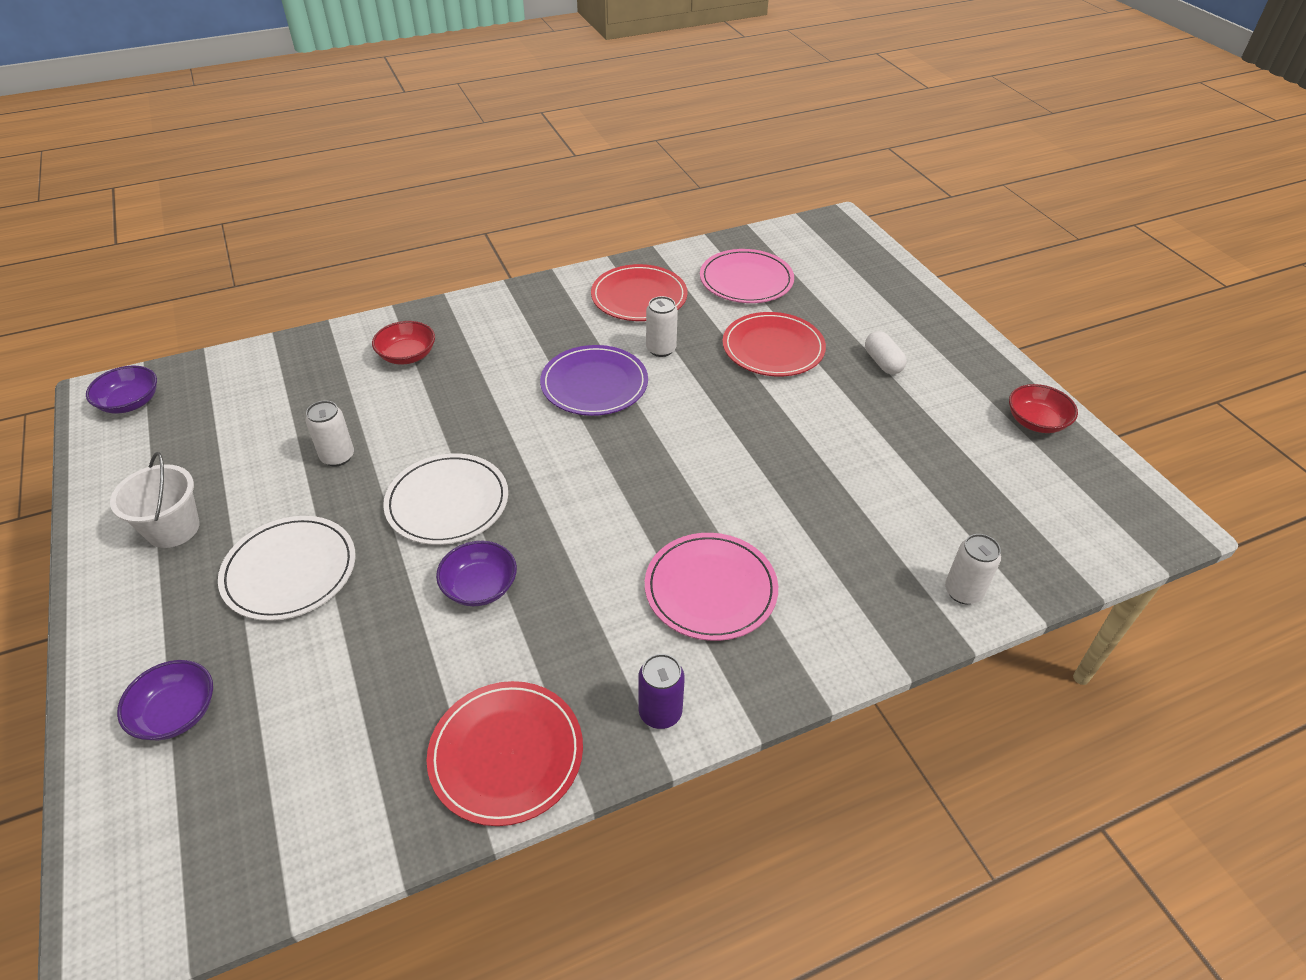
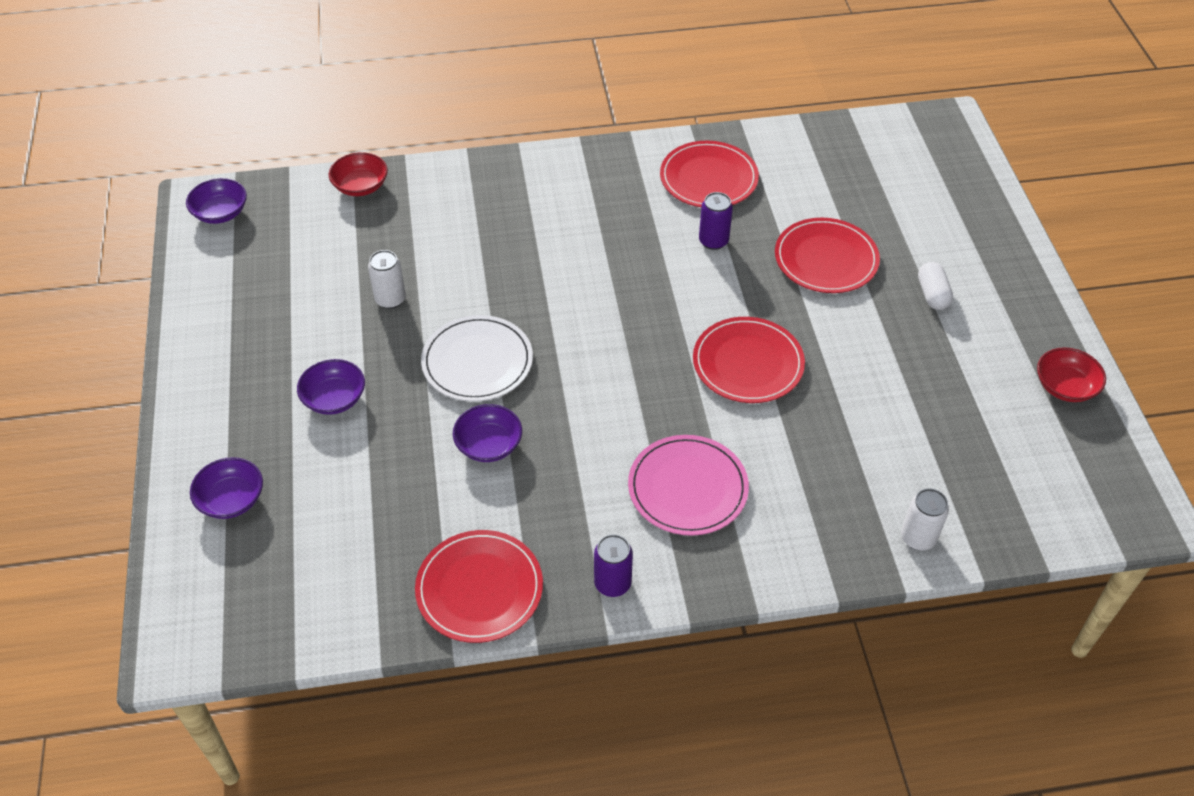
camera: 15 degrees right, 5 degrees up
(173, 529) = (245, 341): white bucket -> none
(290, 571) = (334, 398): white plate -> purple bowl
(407, 355) = (470, 206): red bowl -> red bowl (360, 186)
(594, 384) = (638, 267): purple plate -> none
(661, 349) = (713, 241): white can -> purple can
(731, 453) = (748, 363): none -> red plate
(746, 280) = (824, 176): pink plate -> none

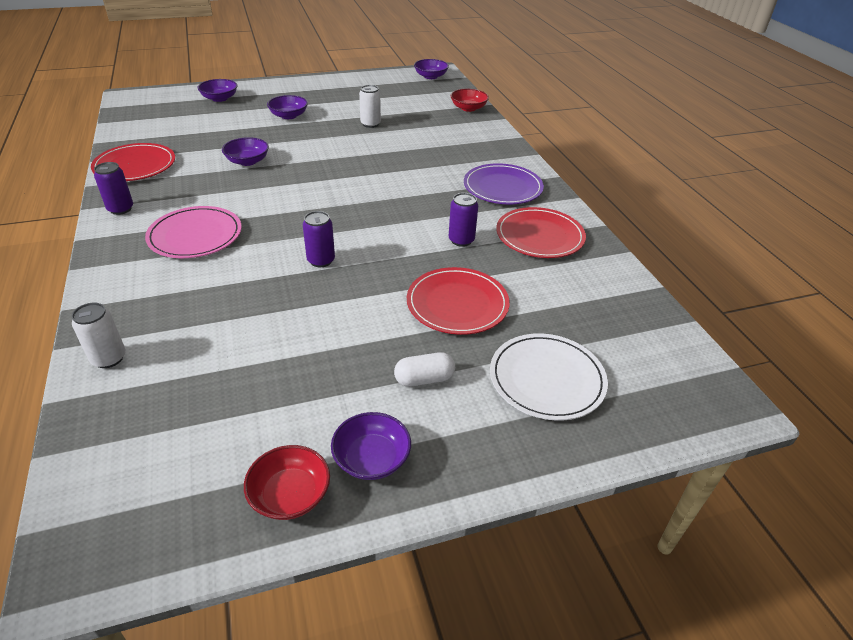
camera: 80 degrees right, 10 degrees down
(477, 361) = (319, 153): white plate -> white plate (547, 379)
(600, 189) = (502, 187): none -> purple plate
(748, 363) = (321, 260): red plate -> purple can
(1024, 335) = (371, 458): none -> purple bowl

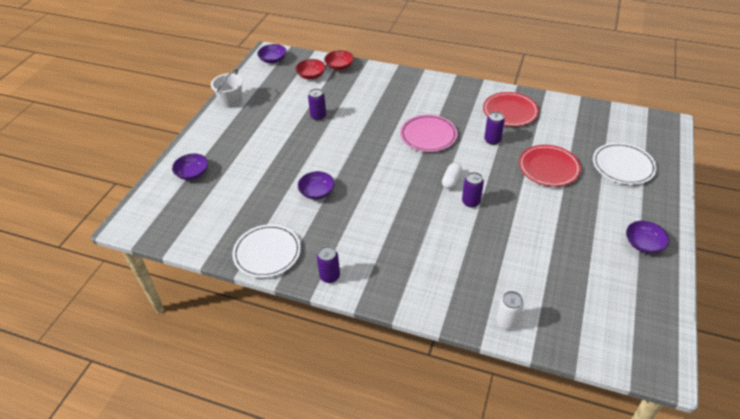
camera: 50 degrees left, 5 degrees up
(135, 165) = (267, 252): red plate -> white plate
(195, 235) = (398, 248): pink plate -> pink plate (428, 135)
(289, 116) = (264, 148): purple bowl -> none
(290, 495) = (652, 279): red bowl -> red bowl (311, 75)
(341, 80) = (231, 101): none -> white bucket
(370, 124) = (318, 116): white can -> purple can
(424, 379) = (600, 204): white capsule -> white capsule (451, 181)
(502, 187) = (450, 100): purple plate -> none

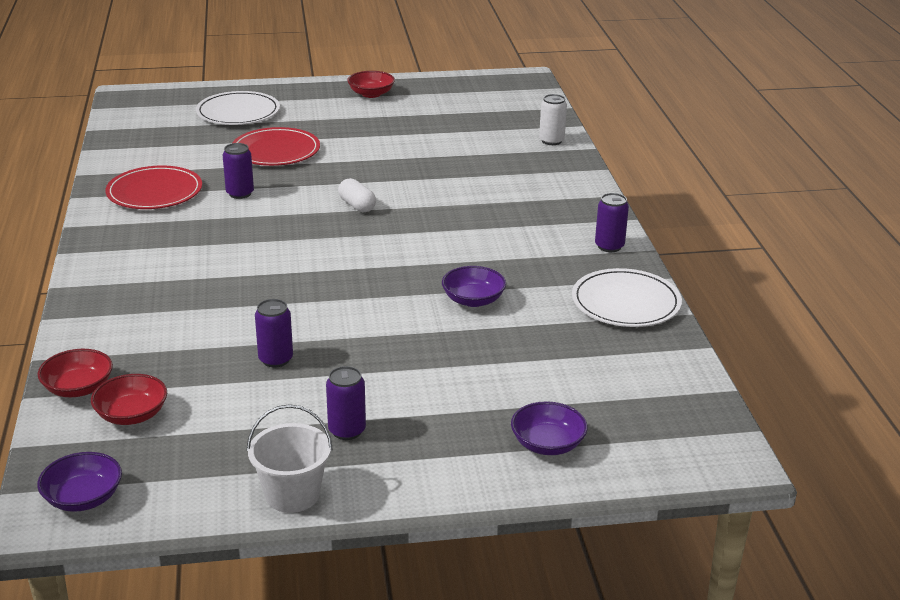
camera: 120 degrees left, 15 degrees down
(428, 135) = (261, 242): pink plate -> none
(451, 181) = (357, 205): white capsule -> white capsule turned 60 degrees clockwise
(471, 202) = (387, 186): purple can -> purple can (347, 431)
(643, 244) = (371, 94): purple bowl -> red bowl

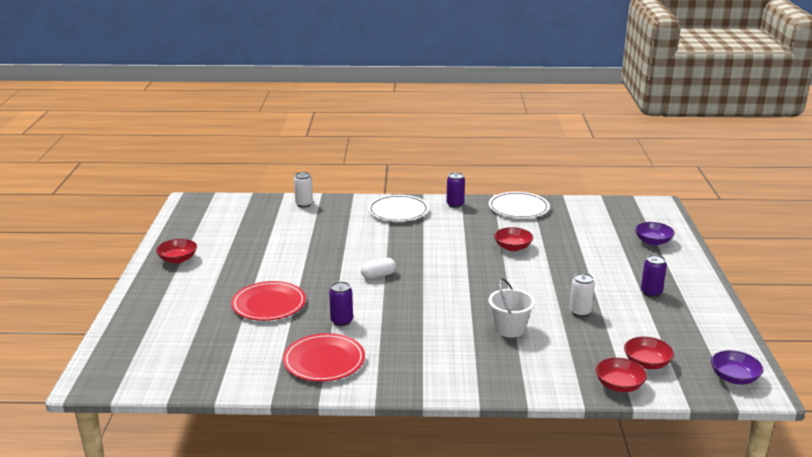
camera: 80 degrees left, 5 degrees down
(238, 112) = (176, 320): white plate -> white plate (398, 211)
(275, 359) = (580, 312): purple can -> white can
(292, 494) = (711, 310): white bucket -> white bucket (509, 329)
(473, 300) = (513, 247): purple bowl -> red bowl

